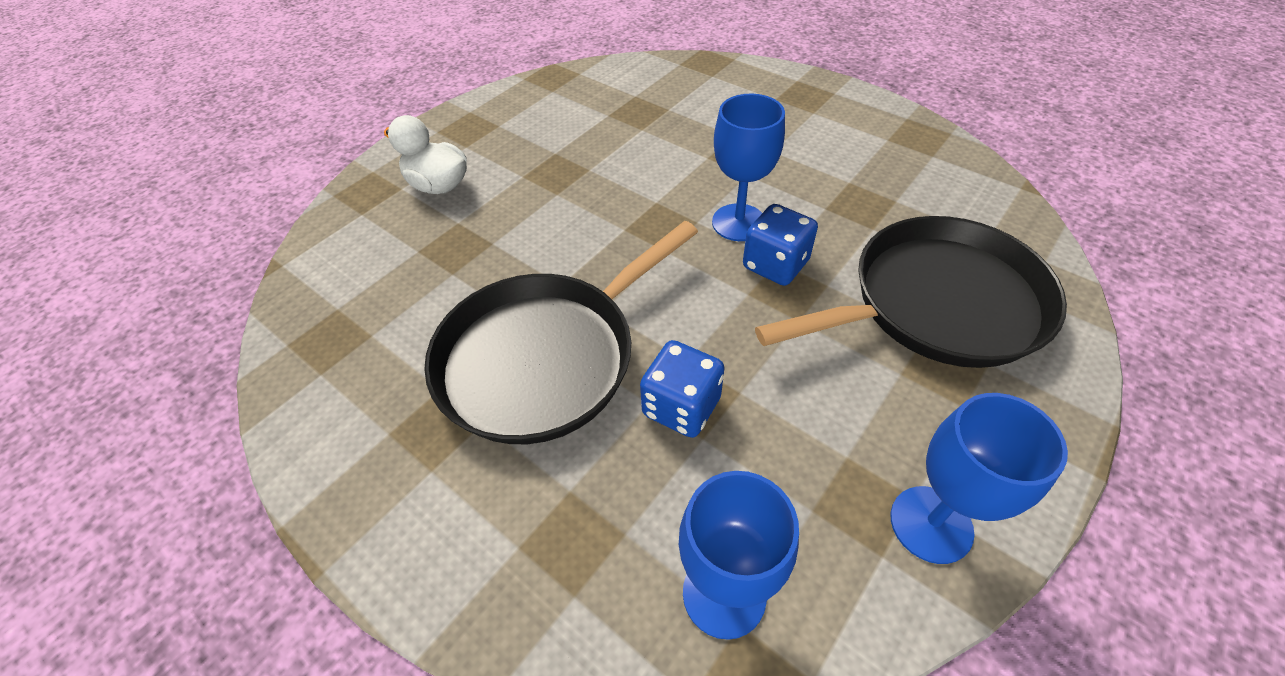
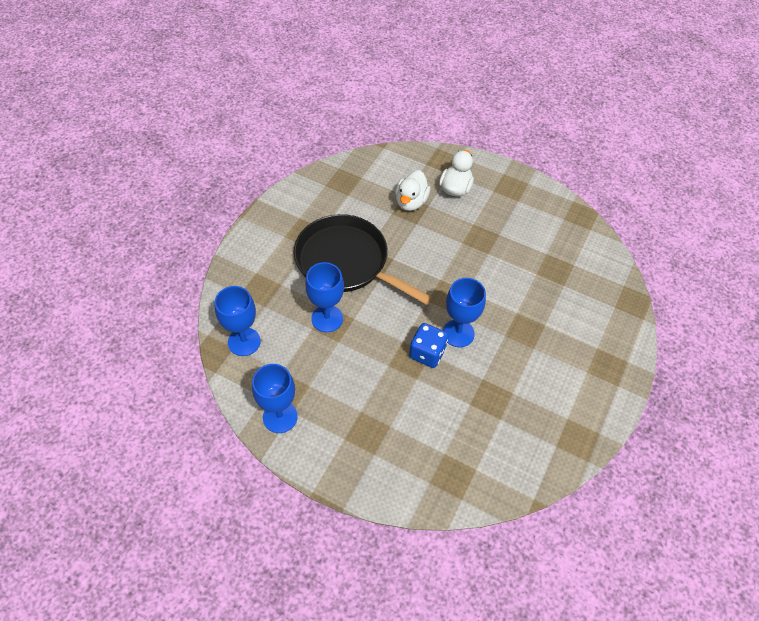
camera: 75 degrees right, 5 degrees up
(439, 243) = (411, 202): none -> white duck
(681, 406) = (327, 318): blue dice -> blue goblet
(937, 304) = (412, 433): black pan -> none

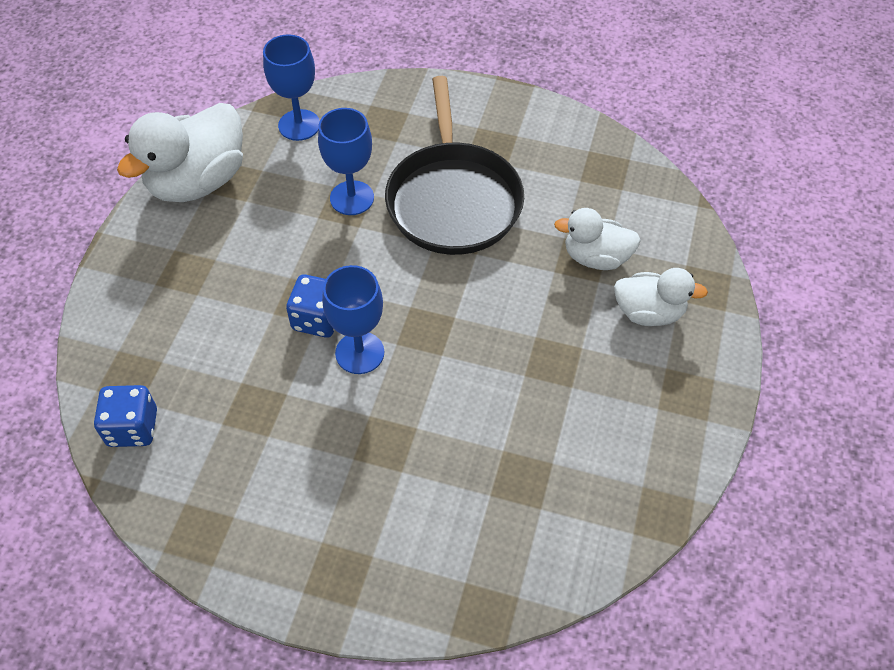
camera: 80 degrees right, 0 degrees up
(280, 417) = (198, 181): blue goblet -> white duck
(346, 262) = (453, 200): black pan -> black pan turned 150 degrees clockwise
(496, 475) = (133, 428): none -> blue dice

